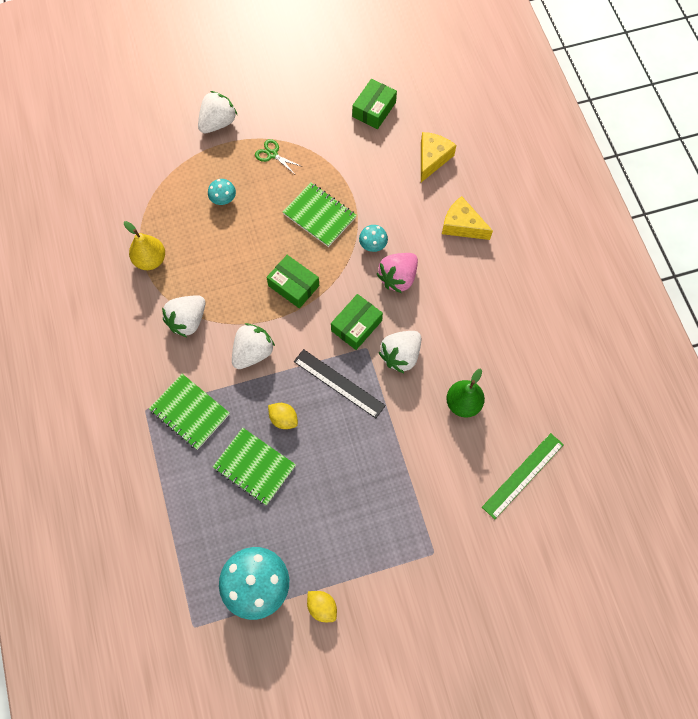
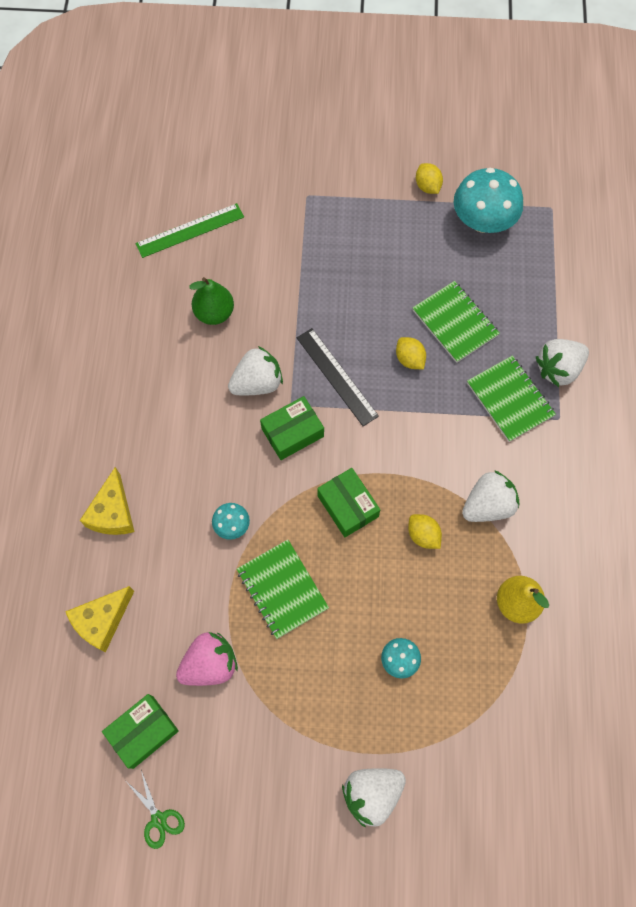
camera: 160 degrees left, 0 degrees up
(231, 283) = (423, 535): none -> yellow lemon
(253, 352) = (421, 442): white strawberry -> white strawberry (558, 369)
(272, 154) = (311, 708): green scissors -> green scissors (158, 819)
(398, 278) = (220, 473): pink strawberry -> pink strawberry (210, 664)
(462, 225) = (113, 513): yellow cheese -> yellow cheese turned 45 degrees clockwise

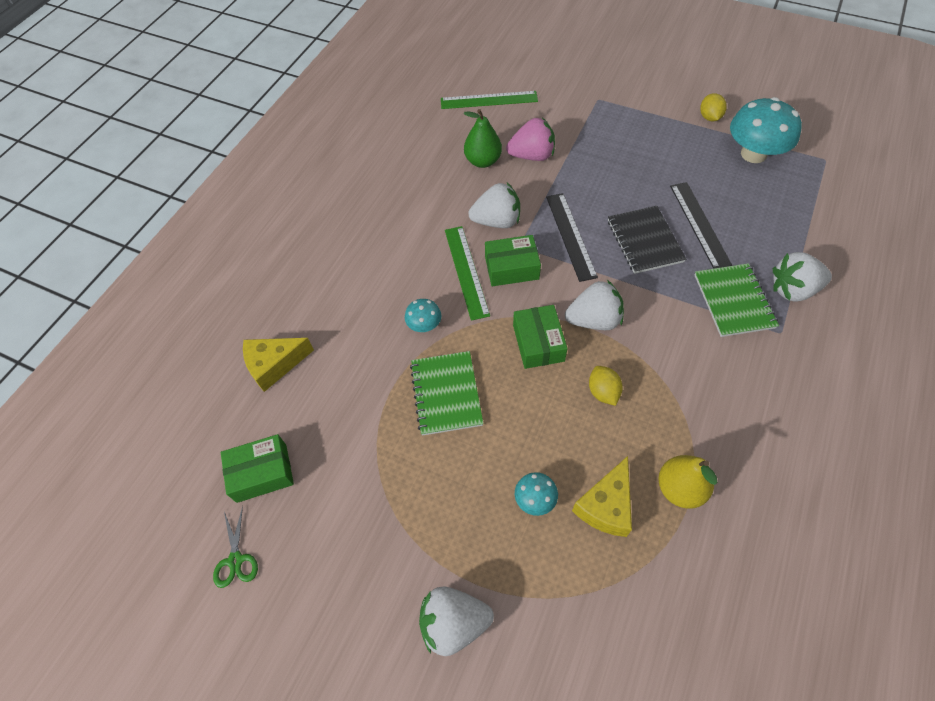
camera: 25 degrees right, 10 degrees down
(113, 513) = (327, 282): yellow cheese -> yellow cheese (606, 505)
(210, 664) = (350, 436): pink strawberry -> pink strawberry (532, 156)
(249, 451) = (466, 271): none -> green ruler
(409, 359) = (644, 241): yellow lemon -> black notebook
(455, 323) = (699, 224): green notebook -> black ruler
(487, 505) = (679, 386): white strawberry -> white strawberry (594, 320)

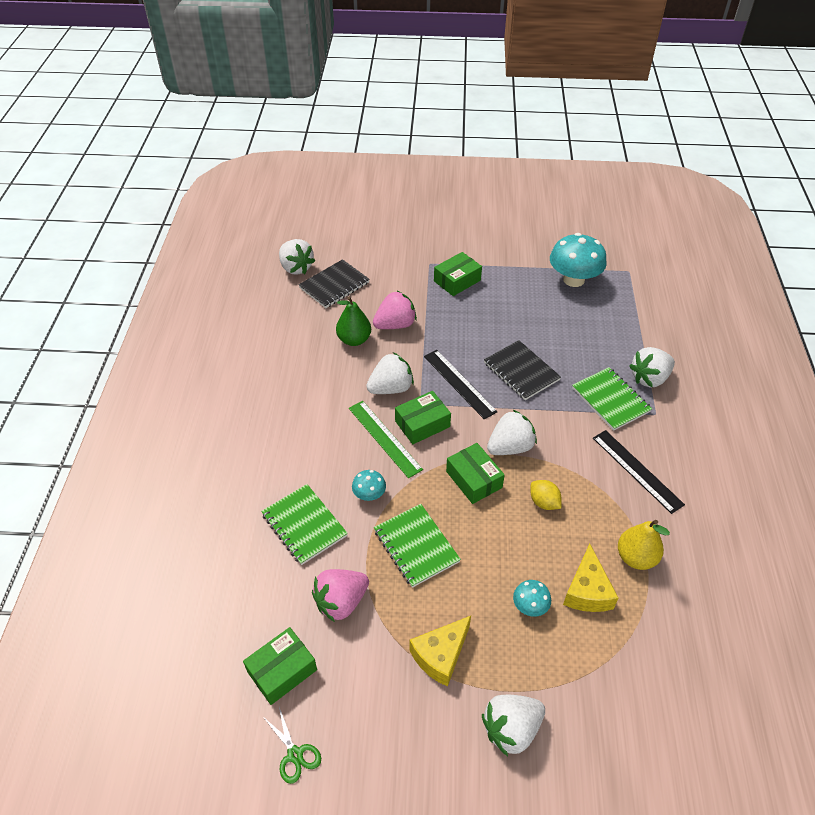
camera: 25 degrees left, 10 degrees down
(274, 365) = (246, 572): yellow cheese -> yellow cheese (440, 655)
(347, 425) = (341, 602): none -> pink strawberry
(348, 336) = (304, 525): none -> green notebook
(459, 73) = (296, 268): none -> white strawberry
(489, 100) = (334, 285): green ruler -> black notebook
(619, 124) = (457, 281): none -> green box
(699, 224) = (557, 346): black ruler -> black ruler (636, 470)
(709, 117) = (526, 258): yellow lemon -> none

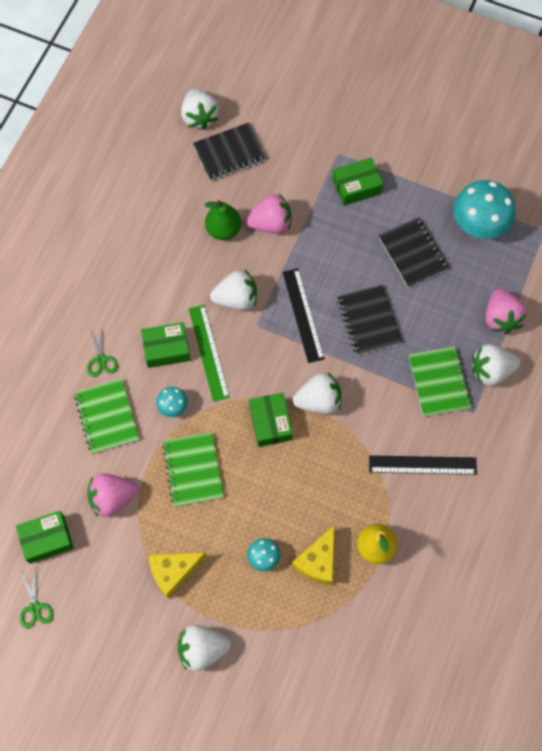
camera: 20 degrees right, 20 degrees up
(278, 476) = (101, 360): none -> green scissors
(422, 424) = (249, 349): green box -> green box (166, 349)
(531, 313) = (413, 253): none -> black notebook
(544, 502) = (322, 467): yellow lemon -> none
(633, 338) = (500, 318): none -> pink strawberry
(636, 470) = (422, 465): black ruler -> black ruler turned 75 degrees counterclockwise

